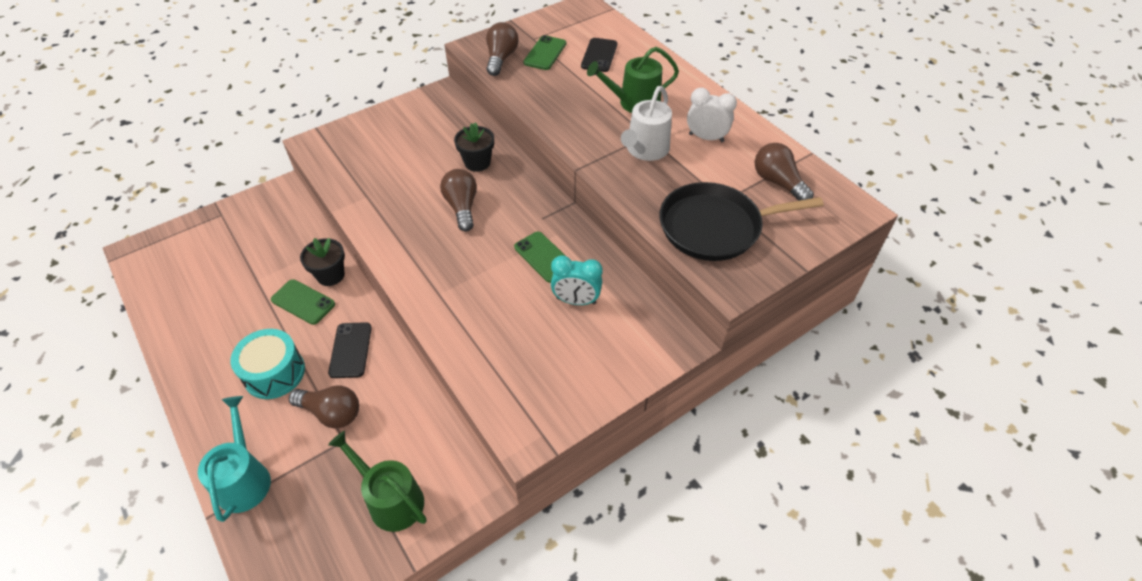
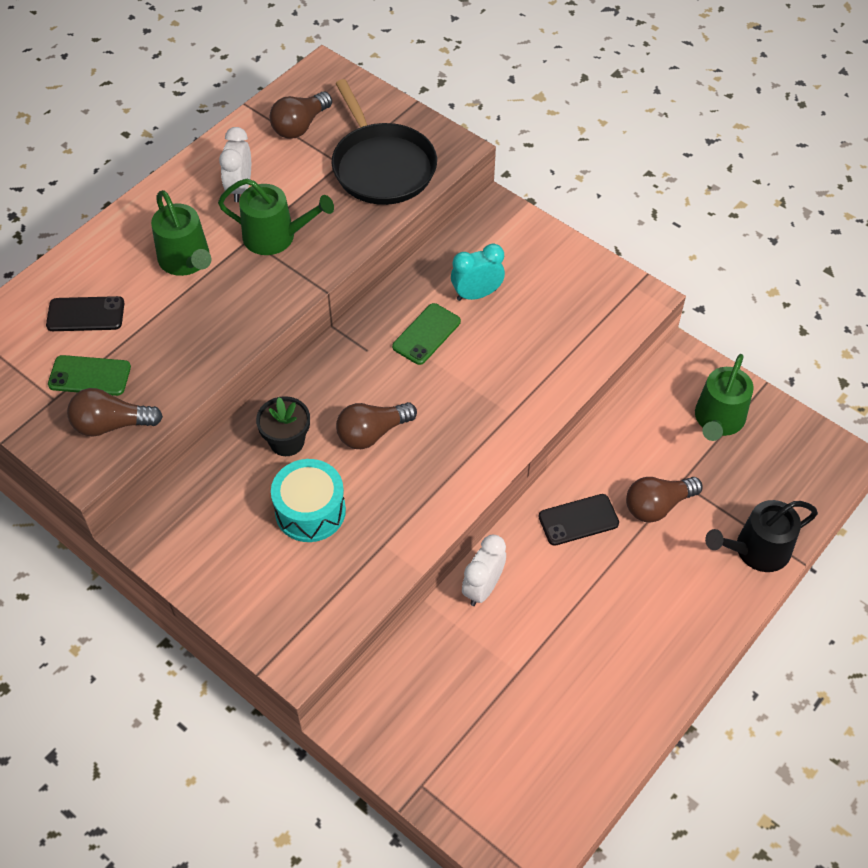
camera: 105 degrees left, 5 degrees up
(244, 479) = (756, 550): turquoise watering can -> black watering can
(274, 373) = (635, 583): turquoise drum -> turquoise drum (310, 511)
(303, 302) = (532, 600): green phone -> none
(330, 275) = (483, 588): black flower pot -> white clock
(331, 413) = (657, 505): brown light bulb -> brown light bulb turned 120 degrees counterclockwise
(576, 301) = (476, 294): turquoise clock -> turquoise clock turned 105 degrees counterclockwise
(645, 150) = (275, 236): white watering can -> green watering can

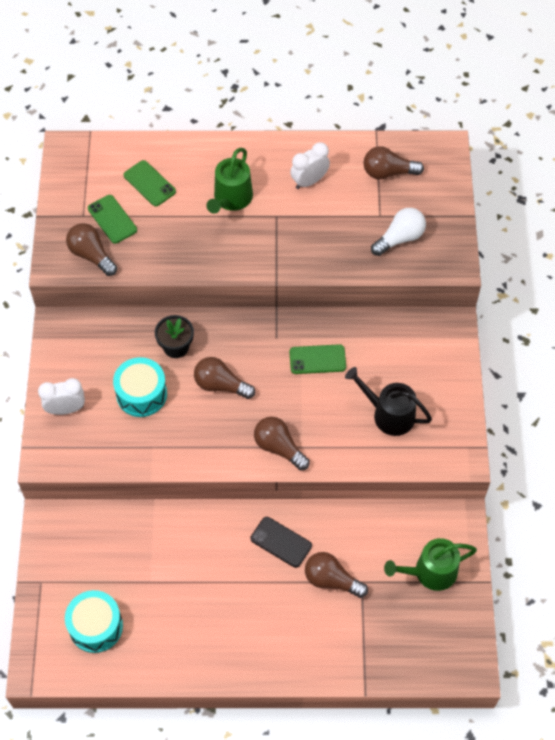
camera: 50 degrees right, 5 degrees up
(85, 314) = (149, 183): black phone -> green phone
(275, 236) = (291, 227): green watering can -> none
(382, 166) = (400, 238): black pan -> white light bulb
(476, 294) = (374, 363): turquoise clock -> none
(483, 588) = (189, 523): white clock -> white clock (66, 409)
(493, 433) = (279, 447): none -> brown light bulb
(524, 764) = (96, 626): none -> turquoise drum
(756, 550) = (350, 660): black watering can -> black watering can (389, 414)

